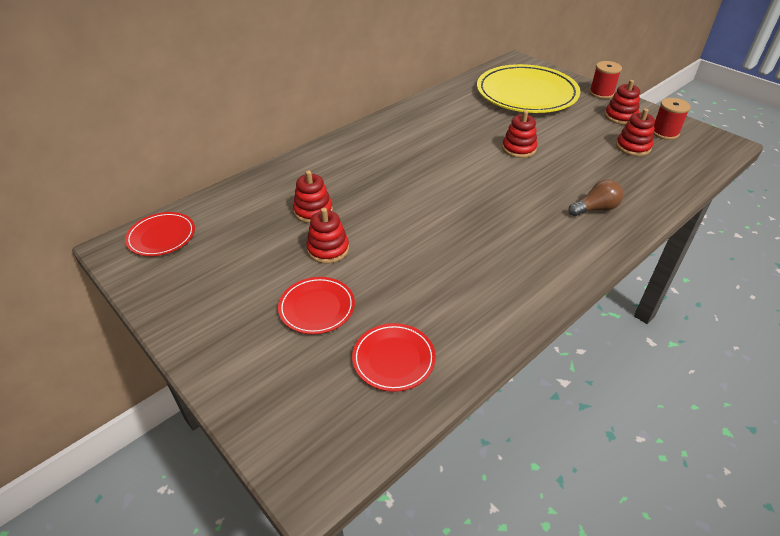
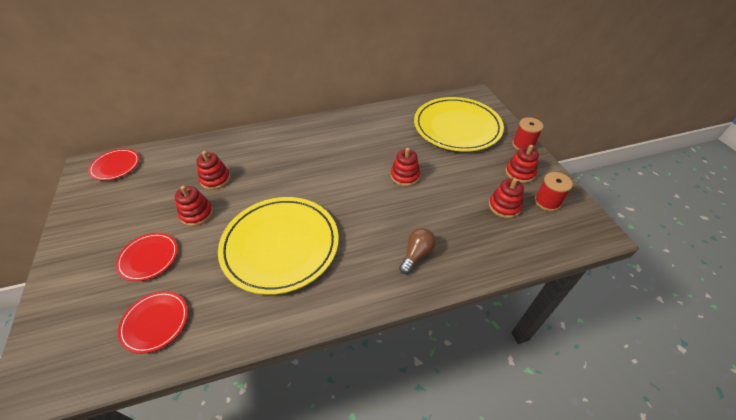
camera: 25 degrees right, 5 degrees up
(456, 246) = (280, 245): none -> yellow plate
(595, 209) = (416, 254): brown light bulb -> brown light bulb turned 60 degrees counterclockwise

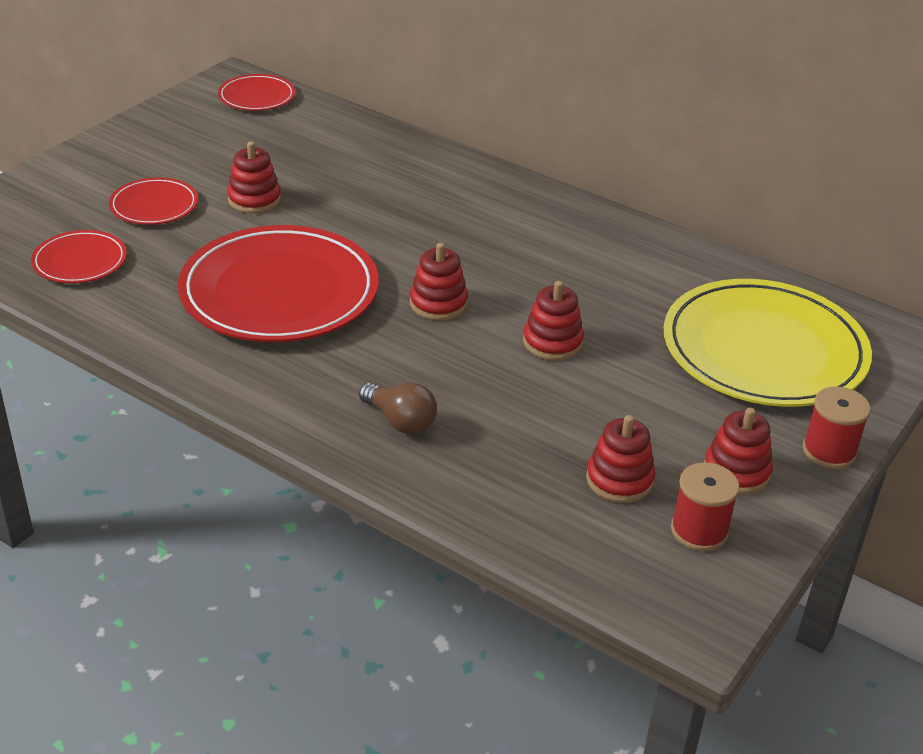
camera: 50 degrees right, 10 degrees down
(215, 179) = (327, 180): red stacking toy -> red stacking toy (438, 303)
(280, 245) = (279, 292): yellow plate -> red plate
(416, 254) = (400, 421): brown light bulb -> brown light bulb turned 45 degrees clockwise

